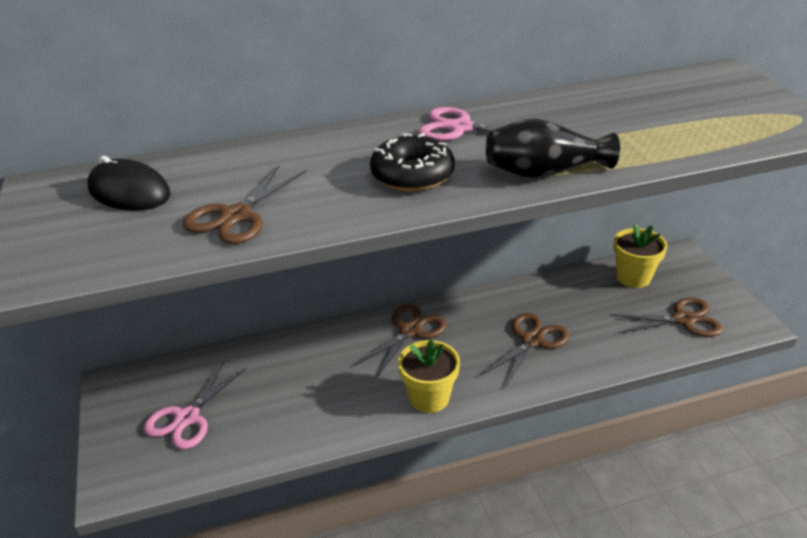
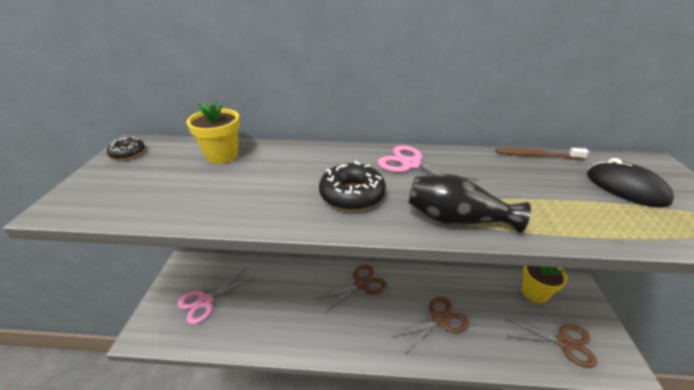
camera: 20 degrees right, 0 degrees up
(49, 197) = (128, 153): none -> black donut
(129, 192) = (170, 161): black mouse -> black mouse (625, 188)
(236, 216) = (212, 196): brown scissors -> none
(429, 398) = (350, 342): yellow flower pot -> yellow flower pot (222, 155)
(599, 89) = (536, 155): none -> brown toothbrush

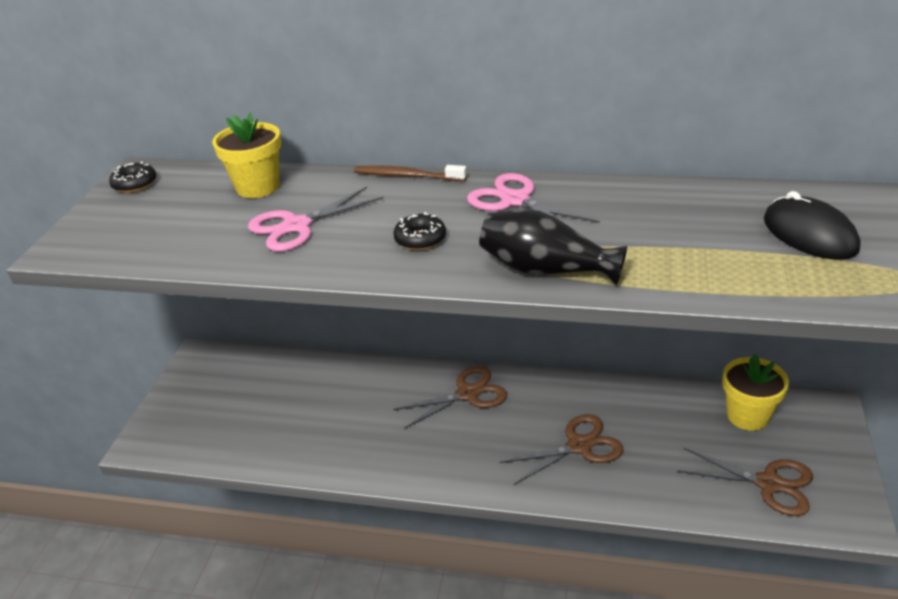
camera: 10 degrees right, 0 degrees up
(205, 301) = (231, 407): pink scissors -> pink scissors (296, 226)
(352, 195) = (420, 239): black donut -> black donut, size x0.60
(536, 155) = (707, 189): brown toothbrush -> brown toothbrush (406, 176)

